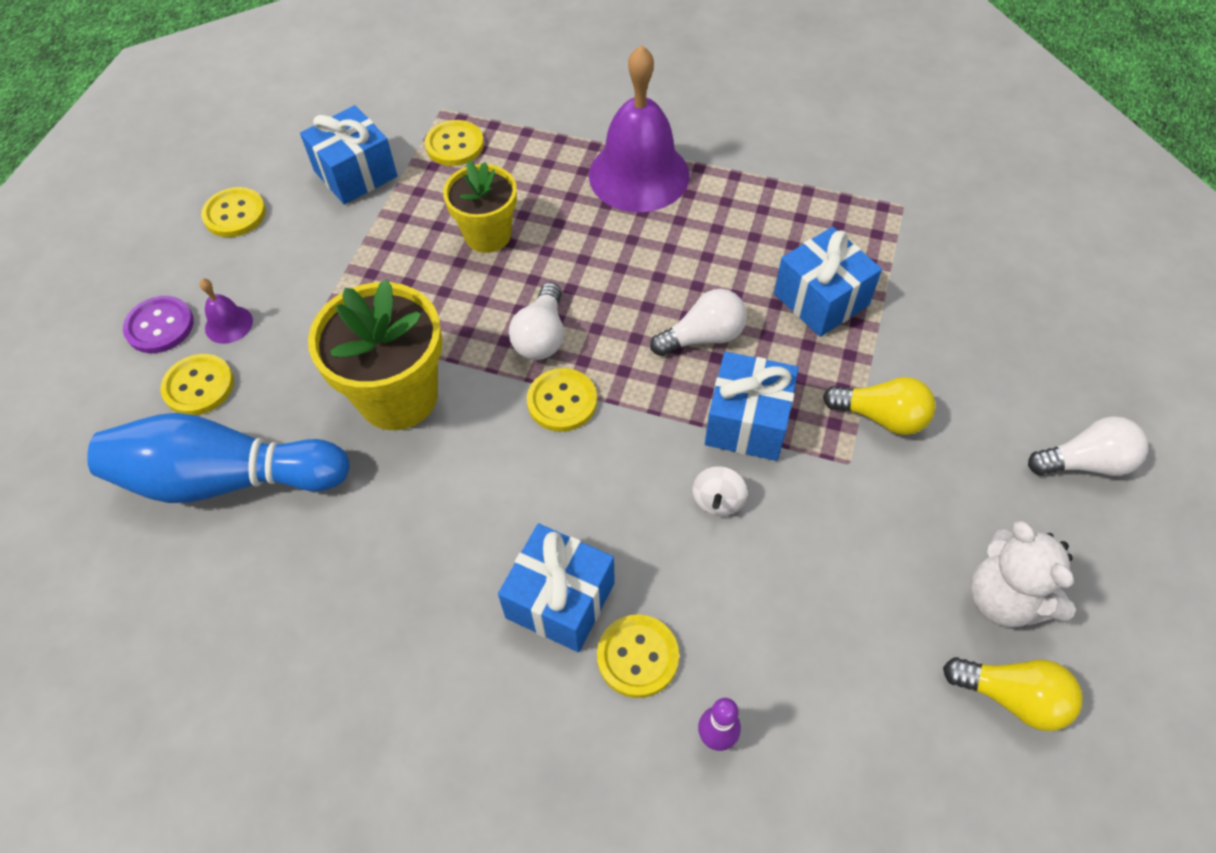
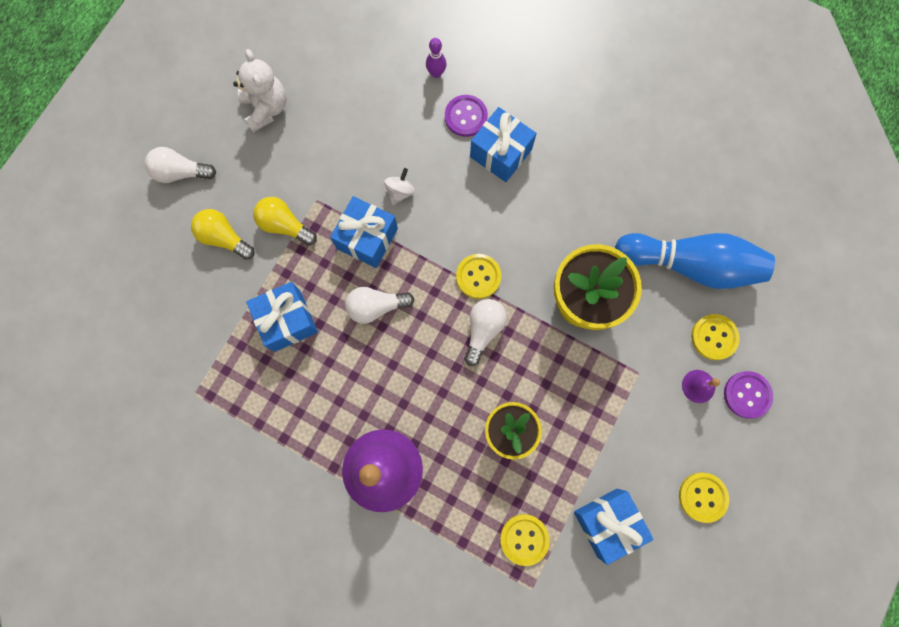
camera: 170 degrees left, 20 degrees up
(637, 657) = (466, 117): yellow button -> purple button
(1012, 697) = (286, 63): yellow light bulb -> yellow light bulb (224, 238)

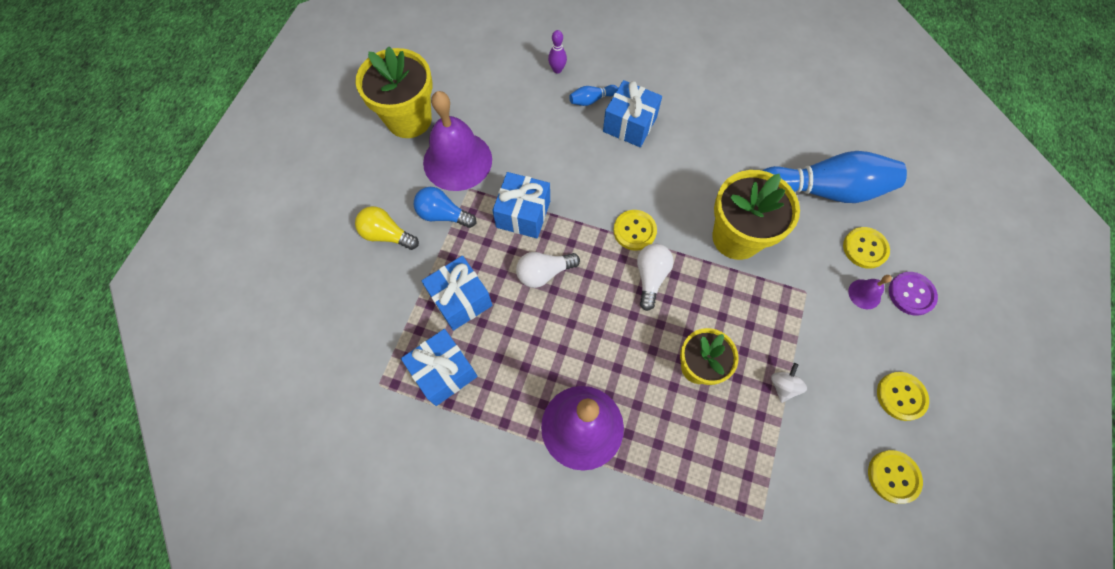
camera: 10 degrees left, 10 degrees down
(181, 172) = (336, 184): white light bulb -> none
(266, 108) = (409, 119): white teddy bear -> yellow flower pot
(285, 225) = (443, 215): yellow light bulb -> blue light bulb
(309, 166) = (457, 161): none -> purple bell
(400, 192) = (545, 170): white spinning top -> white spinning top (783, 386)
(466, 117) = (591, 100): purple button -> blue bowling pin
(524, 539) = (740, 470): yellow button -> yellow button (893, 476)
(607, 522) = (817, 438): blue gift -> blue gift (444, 372)

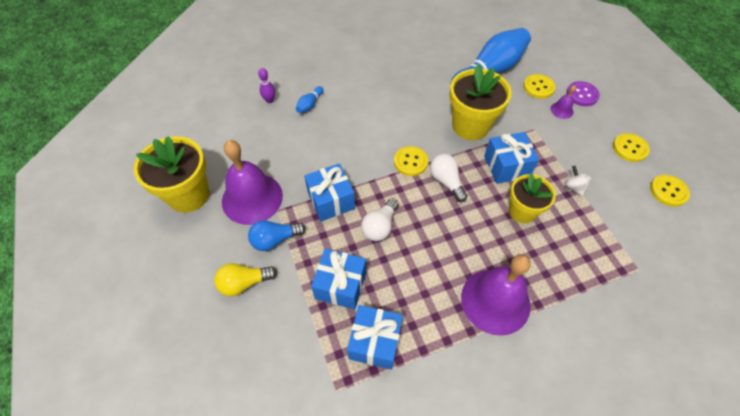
camera: 40 degrees left, 10 degrees down
(629, 124) = (348, 104): blue gift -> blue gift (506, 166)

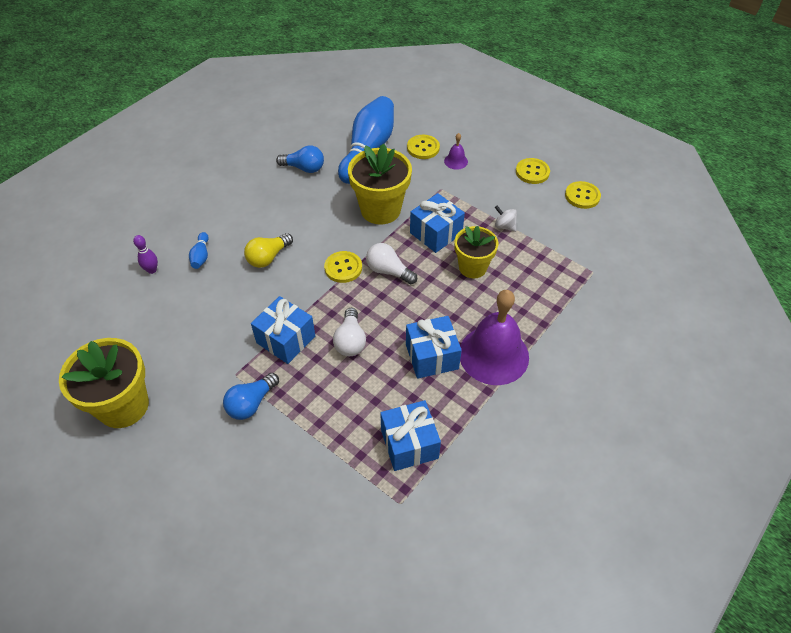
camera: 30 degrees left, 5 degrees down
(244, 283) = (246, 459): yellow light bulb -> yellow light bulb (268, 257)
(252, 198) = (199, 376): purple bell -> none
(340, 285) = (346, 412): blue gift -> blue gift (431, 356)
(428, 66) = (304, 168): none -> blue light bulb
(582, 95) = (466, 140): purple button -> none

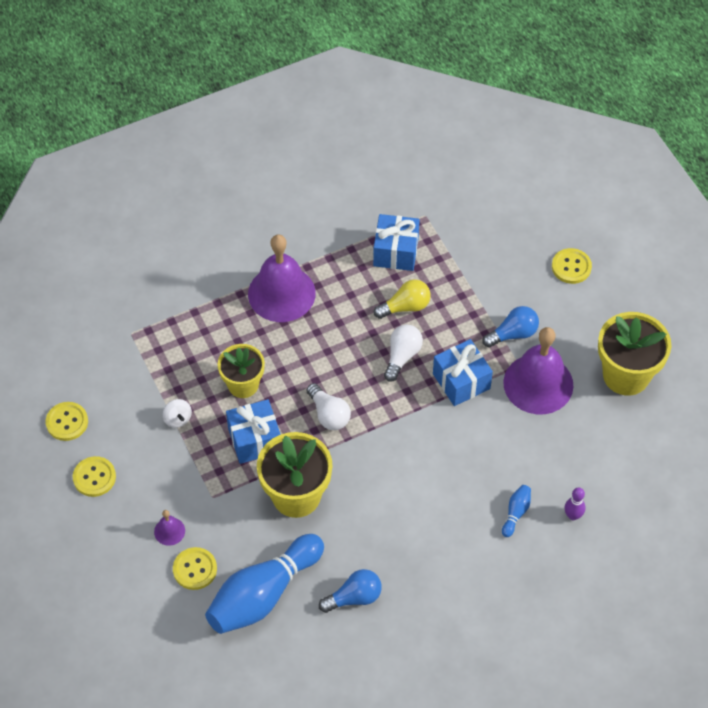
camera: 155 degrees left, 5 degrees up
(211, 364) = (538, 384): none -> purple bell
(268, 257) = (445, 481): yellow light bulb -> yellow light bulb (405, 306)
(304, 168) = (354, 597): blue light bulb -> blue light bulb turned 120 degrees clockwise
(343, 268) = (372, 437): yellow button -> yellow button (571, 267)
(431, 356) = (336, 313): blue gift -> none

